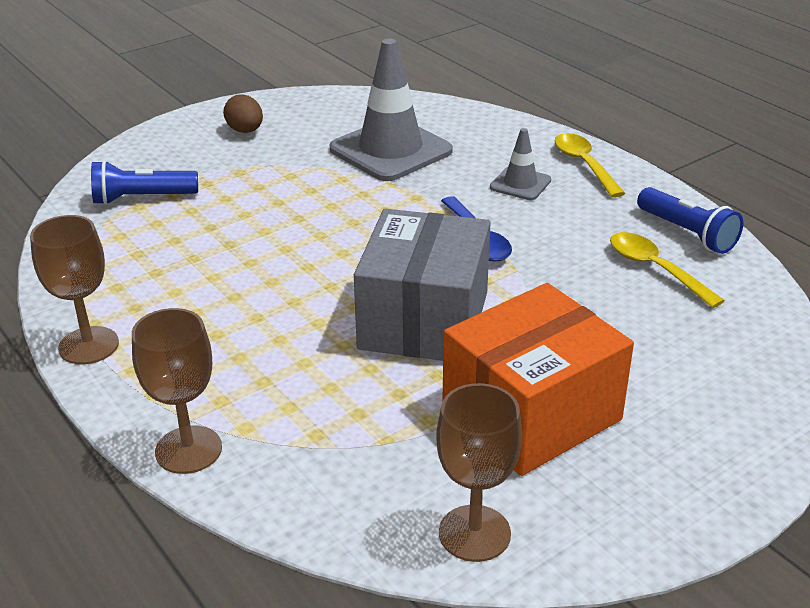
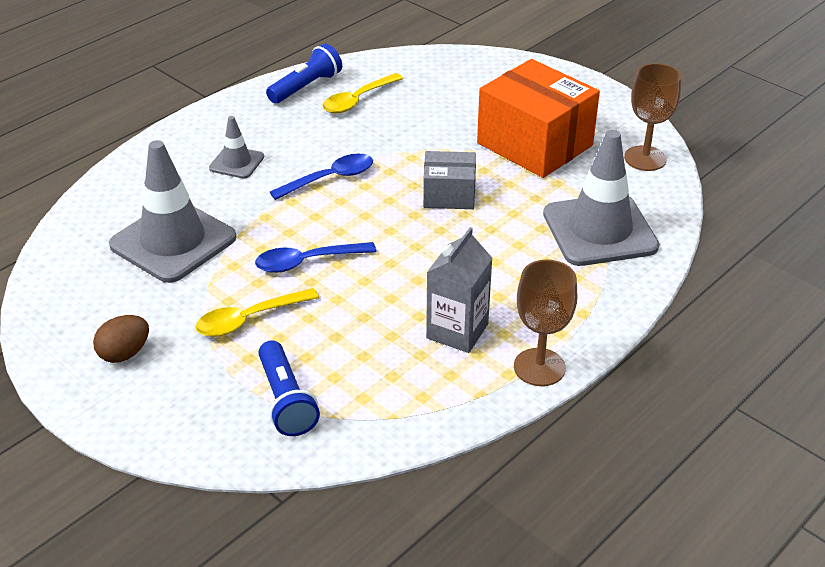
camera: 100 degrees left, 5 degrees up
(176, 298) = (457, 331): none -> grey carton
(188, 450) = (632, 281): brown goblet -> none
(306, 441) = (599, 230): none -> grey traffic cone
(330, 217) = (307, 262): none -> blue spoon
(423, 320) = (449, 195): grey box -> grey box, size x0.55
(584, 165) = (200, 132): yellow spoon -> yellow spoon (249, 319)

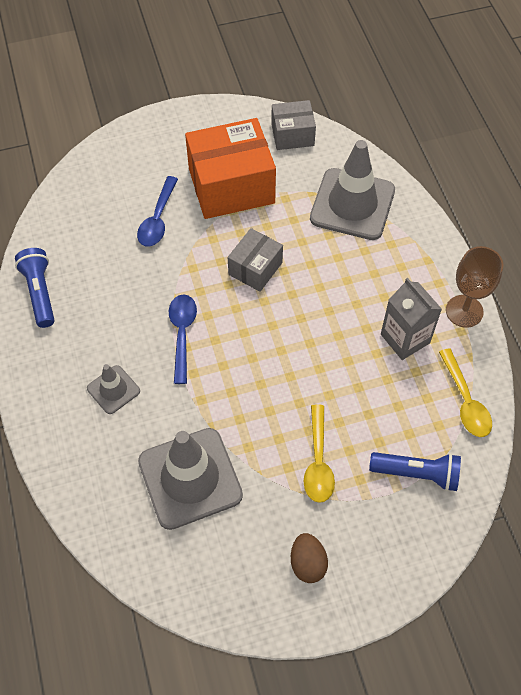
camera: 60 degrees left, 20 degrees up
(307, 262) = (275, 395): blue spoon -> blue spoon (158, 219)
(358, 100) = (88, 266): yellow spoon -> yellow spoon (465, 401)
(645, 158) = (292, 135): brown goblet -> grey box

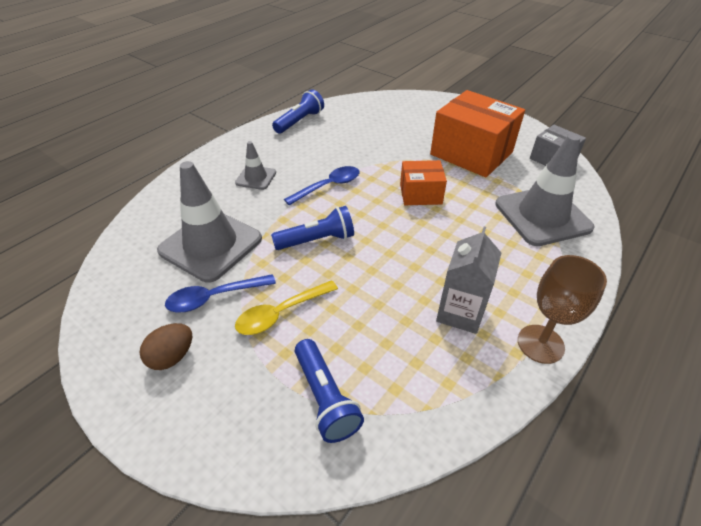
camera: 55 degrees right, 15 degrees down
(158, 219) = (404, 137): blue spoon -> blue spoon (214, 297)
(252, 387) = (317, 240): none -> blue flashlight
(255, 268) = (420, 194): grey box -> orange box
(465, 401) = (444, 399): yellow spoon -> none

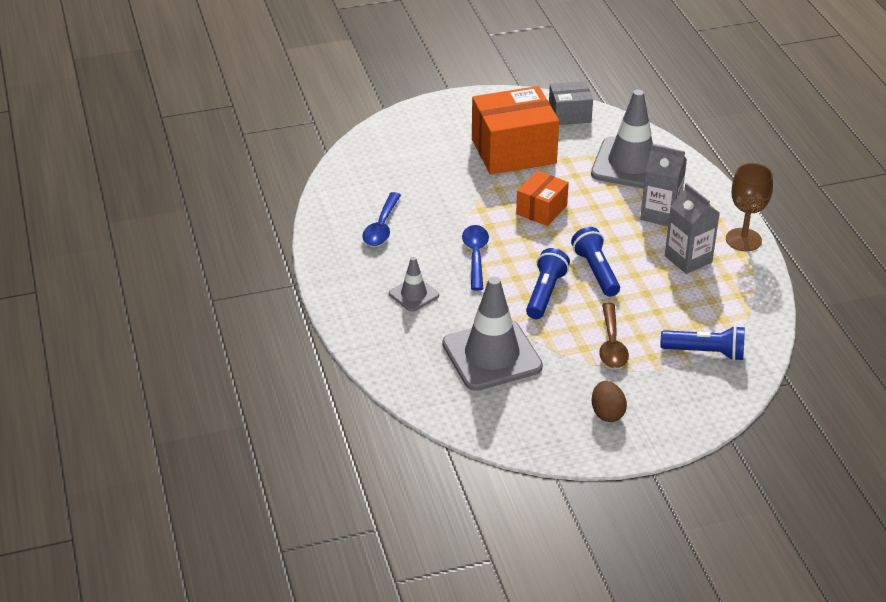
camera: 55 degrees left, 5 degrees down
(214, 297) = (562, 373): blue spoon -> blue spoon (382, 227)
(281, 313) = (612, 344): yellow spoon -> brown spoon
(299, 121) = (336, 227): blue flashlight -> blue flashlight (595, 271)
(501, 263) = (660, 214): none -> grey carton

